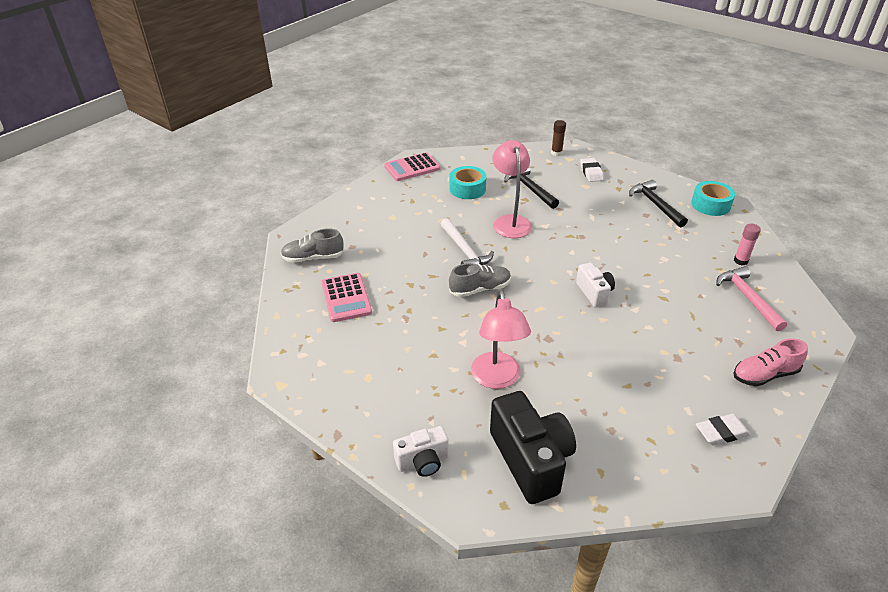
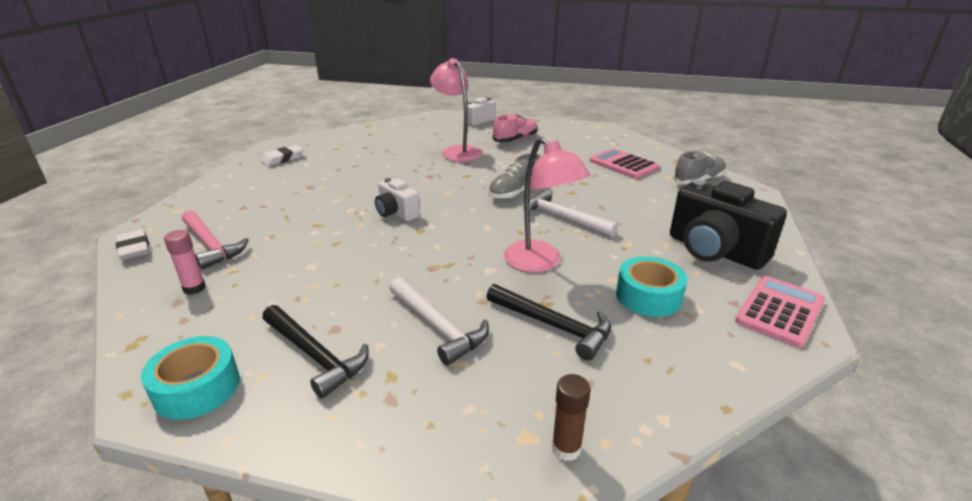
camera: 155 degrees right, 10 degrees down
(531, 460) = (415, 130): black camera -> black camera (714, 251)
(589, 202) = (438, 326): none -> white hammer
(591, 172) = (459, 405): white eraser -> white eraser (134, 249)
(764, 374) = (229, 191): pink shoe -> pink shoe (515, 140)

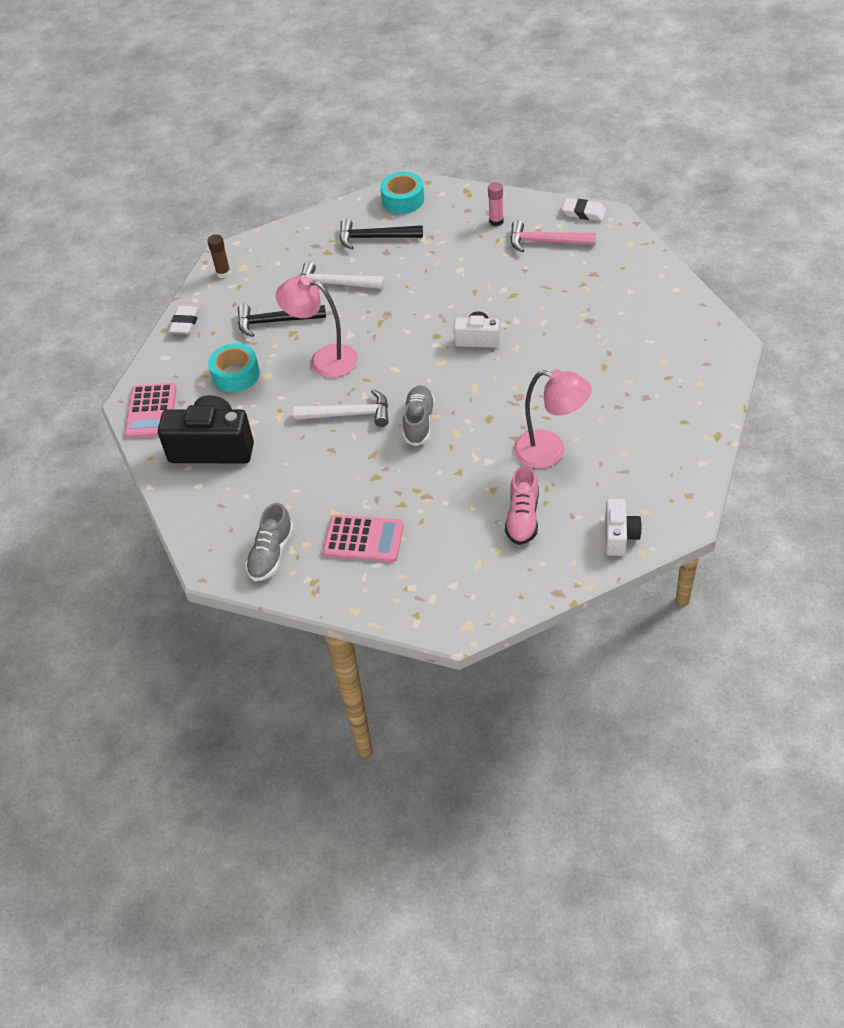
camera: 145 degrees right, 20 degrees up
(283, 159) = (680, 332): white eraser -> white eraser (185, 323)

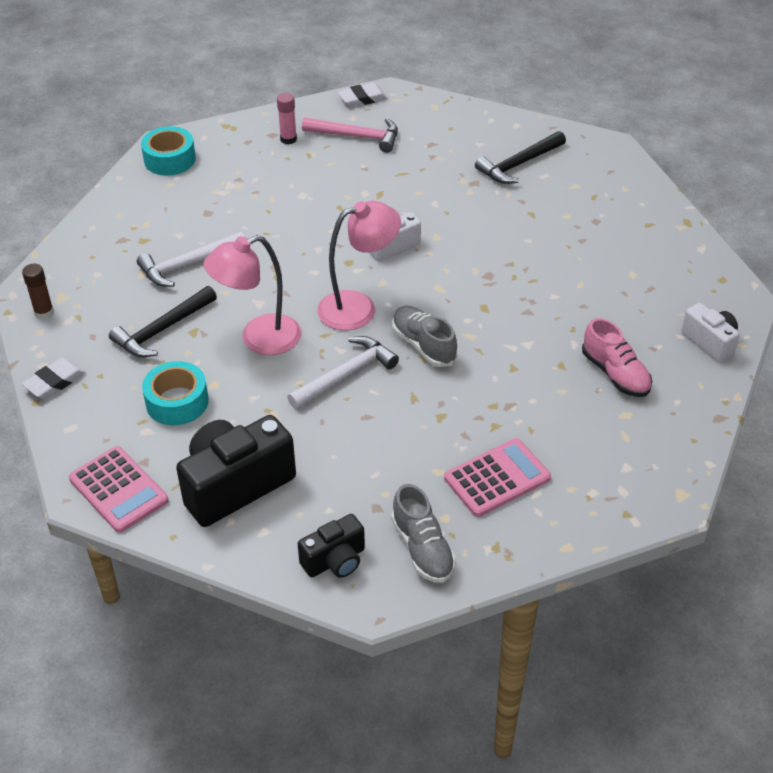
camera: 45 degrees left, 5 degrees down
(185, 323) = (54, 382): white eraser -> white eraser turned 75 degrees clockwise
(216, 528) = (335, 560): none -> black camera
(375, 238) = (180, 205): black hammer -> black hammer (519, 164)
(546, 242) = (357, 136): pink hammer -> pink hammer turned 135 degrees counterclockwise
(550, 451) = (571, 306): pink lamp -> pink lamp (358, 307)

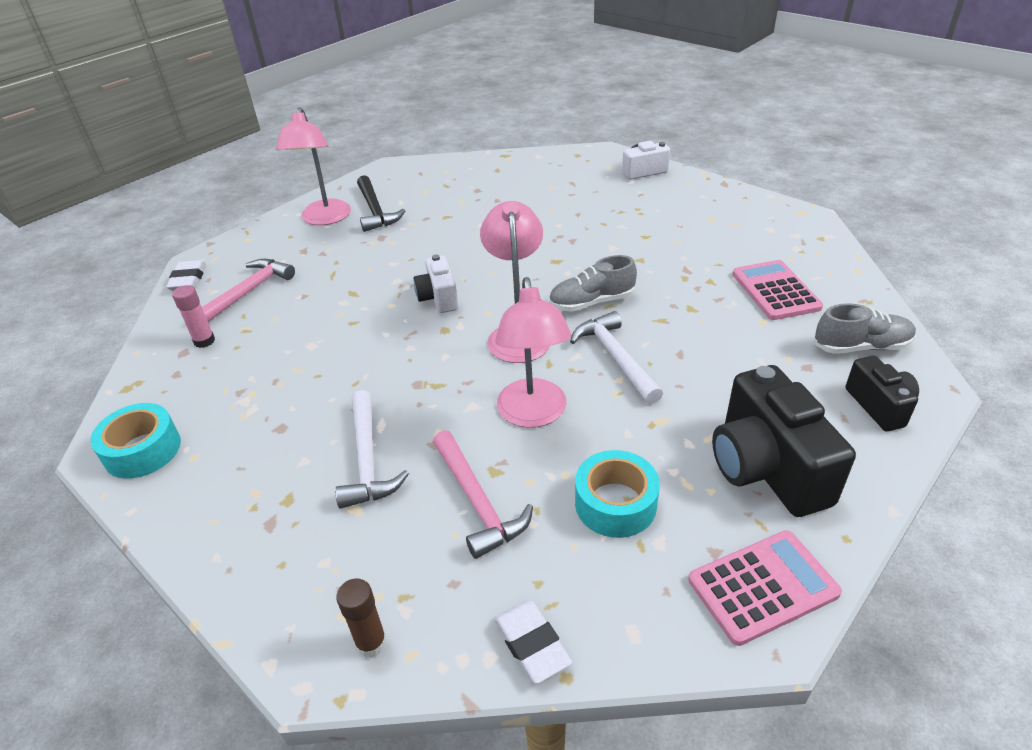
camera: 70 degrees left, 5 degrees down
(162, 330) = (477, 501): black hammer -> pink hammer
(489, 138) = (324, 219): none -> pink lamp
(615, 374) = (664, 214): pink shoe -> none

